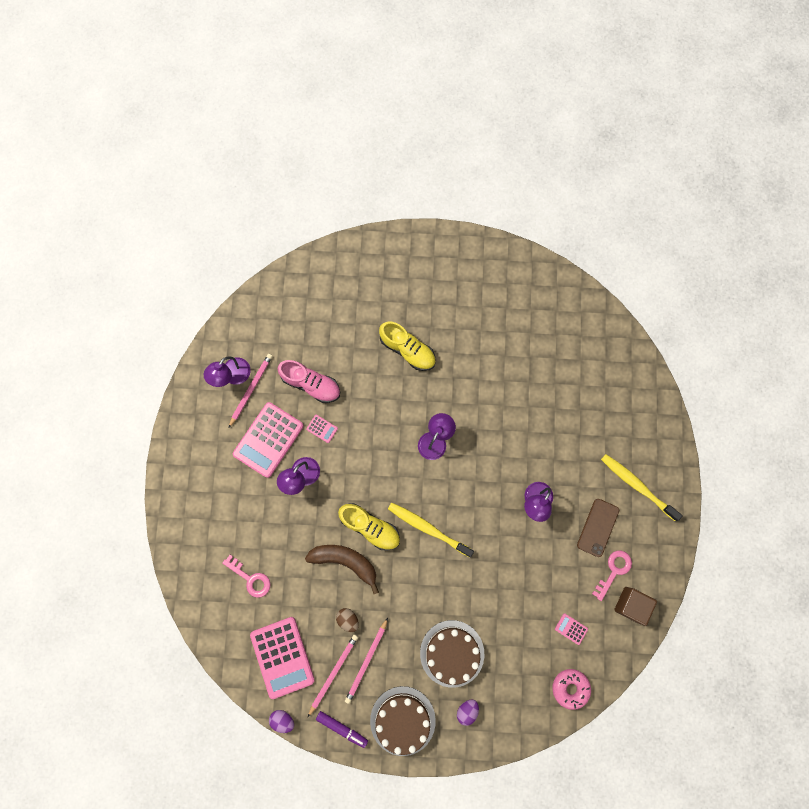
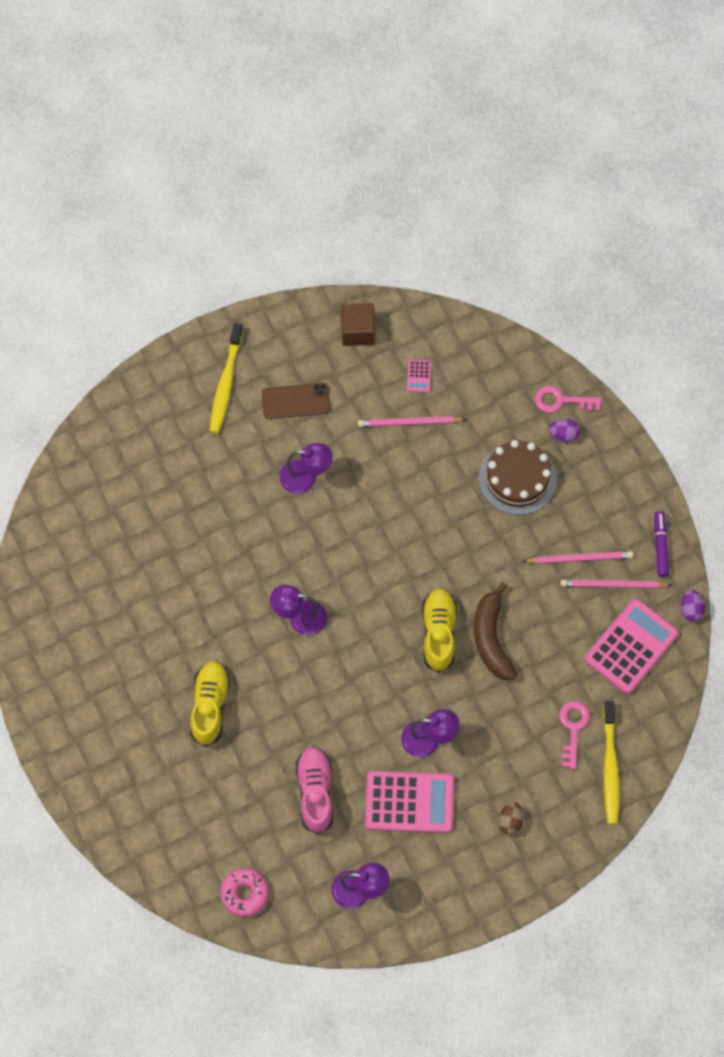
camera: 120 degrees left, 10 degrees down
(251, 389) = (363, 858): pink pencil -> pink pencil (410, 423)
(322, 428) = (360, 749): pink calculator -> none
(348, 619) = (549, 601): brown egg -> brown egg (510, 821)
(402, 720) = (614, 491): brown cake -> none
(428, 528) = (402, 572): yellow toothbrush -> yellow toothbrush (610, 767)
(570, 687) = (478, 349): pink donut -> pink donut (244, 894)
(613, 571) = (332, 364): pink key -> pink key (561, 401)

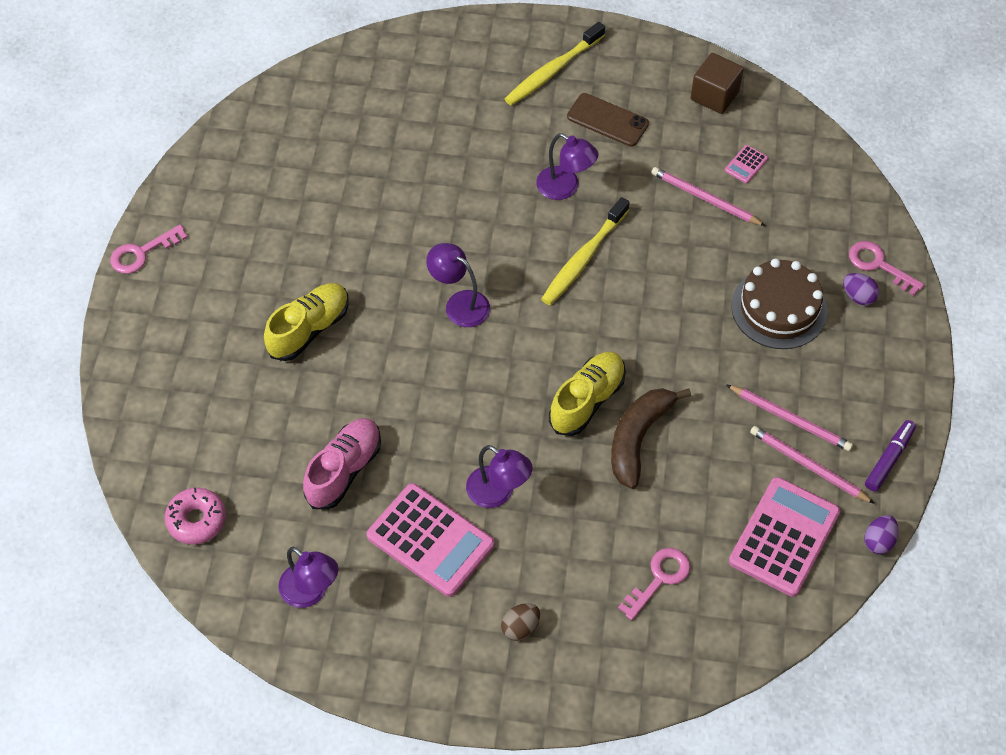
camera: 35 degrees right, 10 degrees down
(42, 727) = (142, 253): none -> pink key
(610, 767) = (671, 643): yellow toothbrush -> yellow toothbrush (583, 258)
(631, 646) = (784, 537): pink calculator -> pink calculator turned 45 degrees counterclockwise

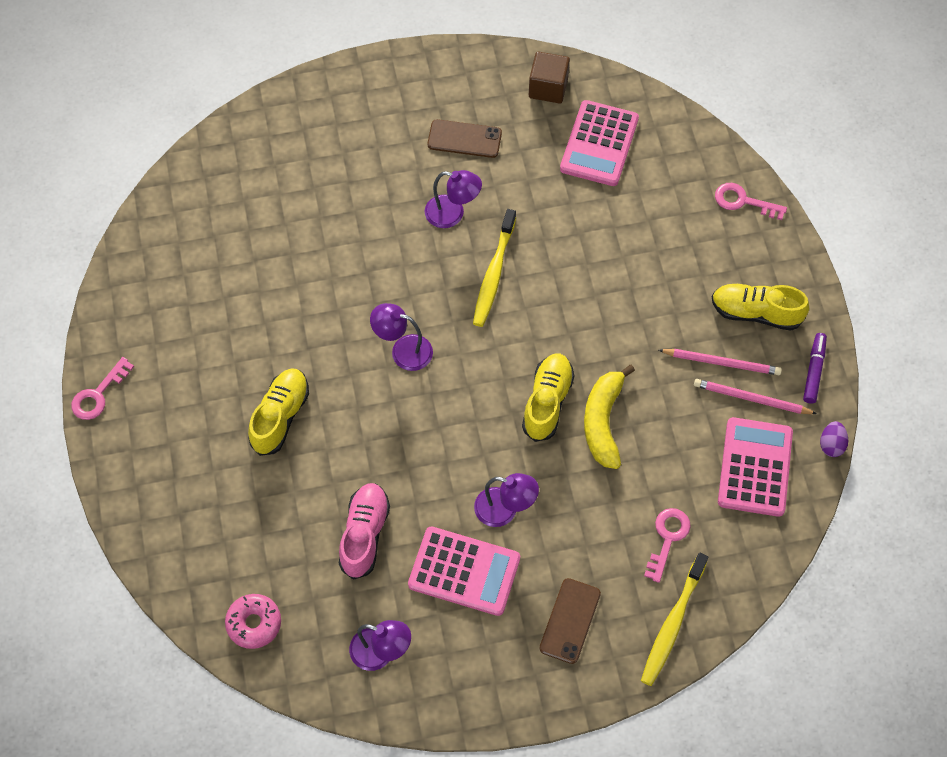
camera: 20 degrees left, 5 degrees up
(520, 627) = (570, 621): brown egg -> brown phone
(552, 71) = (398, 106): yellow toothbrush -> yellow toothbrush (672, 624)
(638, 438) = (603, 422): brown banana -> yellow banana
(705, 199) = (576, 186): pink pencil -> none
(746, 164) = (599, 144): pink calculator -> pink calculator, size x2.40
(779, 308) = (675, 267): brown cake -> none
(848, 380) = (755, 313): none -> yellow shoe
(858, 296) = (737, 235): purple egg -> none

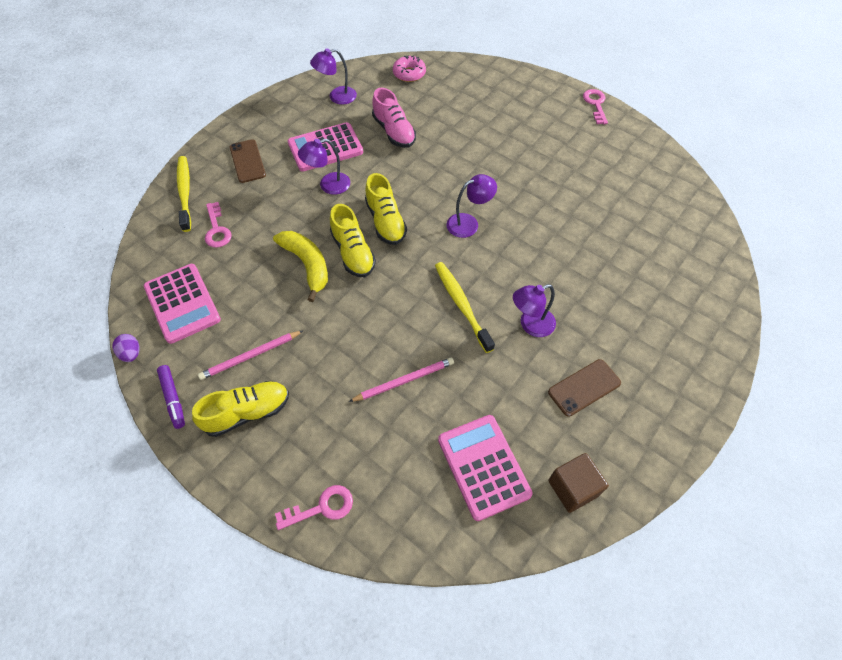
camera: 140 degrees right, 5 degrees down
(280, 416) = (496, 151): yellow shoe -> yellow shoe (385, 222)
(752, 399) = (211, 346): pink pencil -> pink pencil (404, 381)

